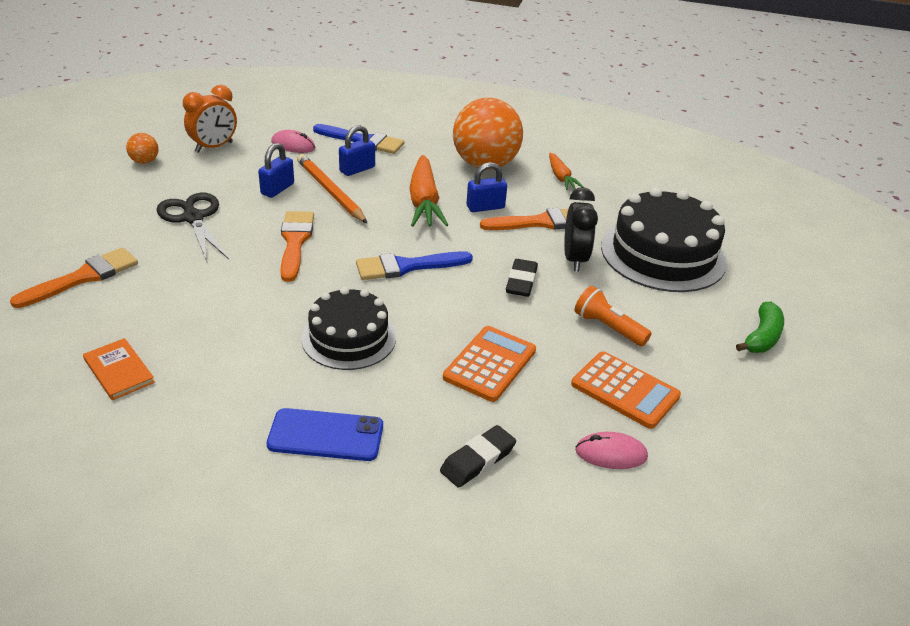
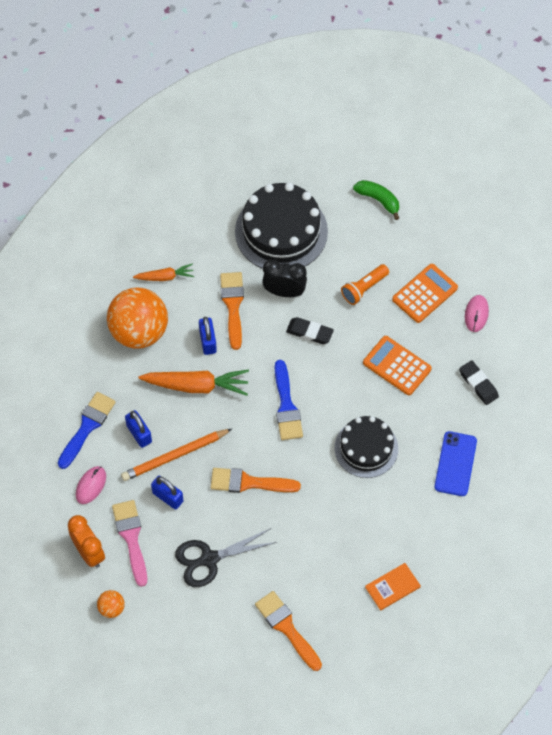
camera: 80 degrees left, 25 degrees up
(228, 169) = (131, 538): none -> pink brush

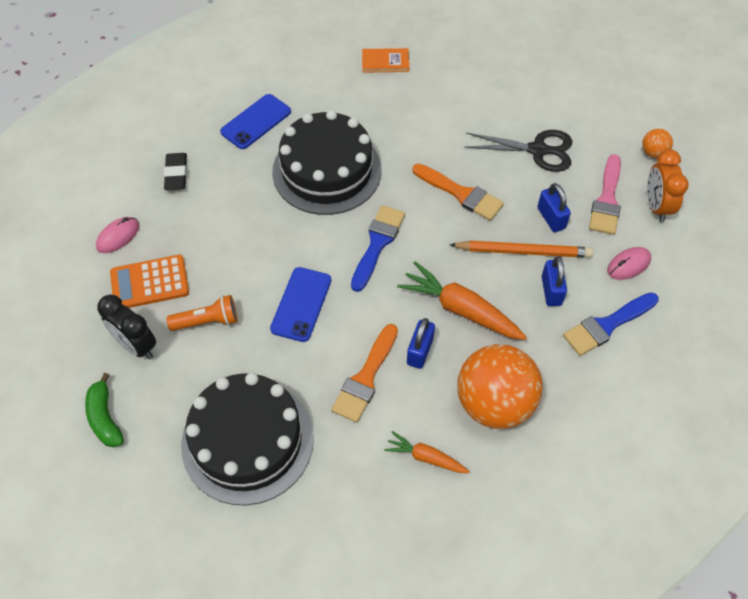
camera: 150 degrees left, 5 degrees down
(284, 292) = (296, 363): black clock -> black clock (136, 345)
(286, 628) = (497, 73): orange brush -> none
(309, 332) = (301, 304): black eraser -> blue phone
(366, 448) = (327, 171): black cake -> black cake, size x1.54
(397, 366) = (238, 227): orange calculator -> none

